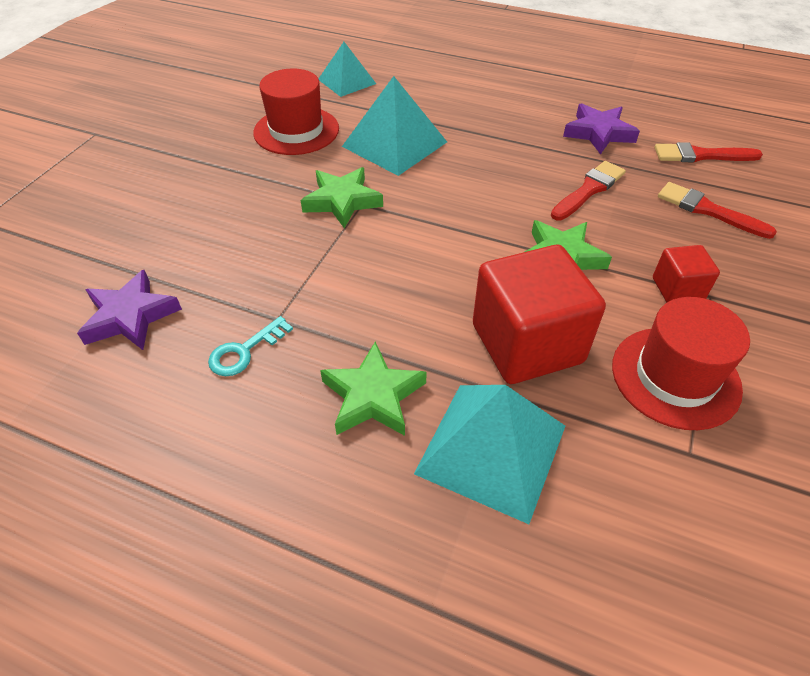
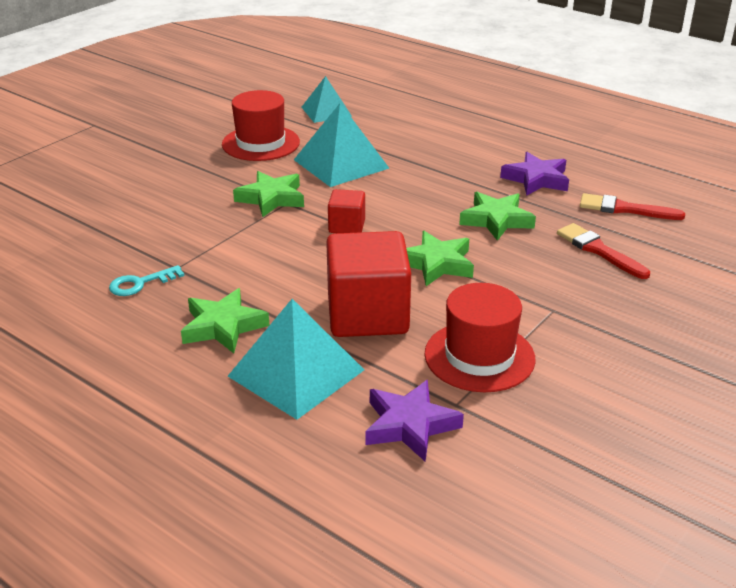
camera: 15 degrees right, 15 degrees down
(130, 316) = (66, 249): purple star -> purple star (410, 425)
(589, 190) = (496, 220): red brush -> green star
(677, 289) = (526, 300): red cube -> red cube (347, 226)

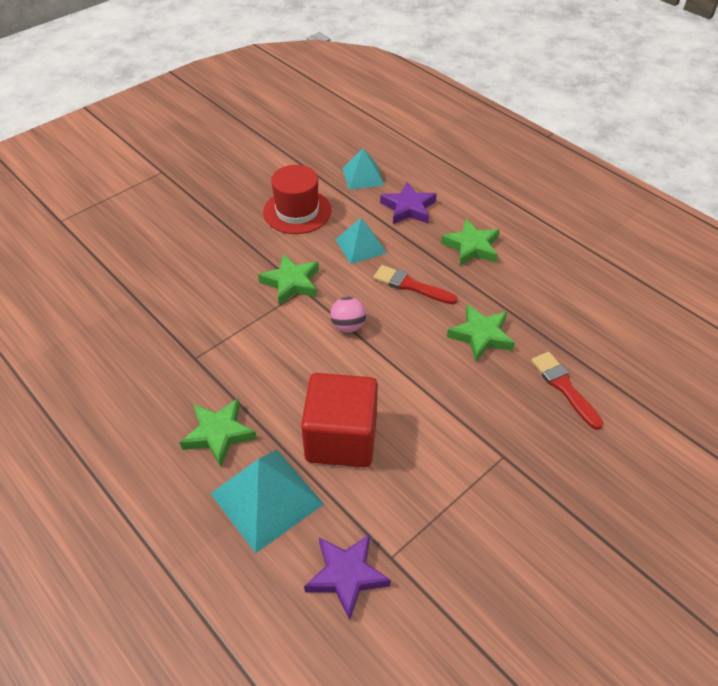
camera: 10 degrees right, 15 degrees up
(140, 283) = (162, 373): turquoise key -> none
(341, 164) = (360, 246): turquoise pyramid -> turquoise pyramid, size x0.64
(347, 226) = (348, 326): red cube -> pink ball
(437, 264) = (415, 384): green star -> green star (471, 247)
(479, 356) = (425, 503): red hat -> none
(536, 179) = (530, 287): purple star -> purple star (408, 208)
(624, 209) = (602, 337): red brush -> red brush (410, 285)

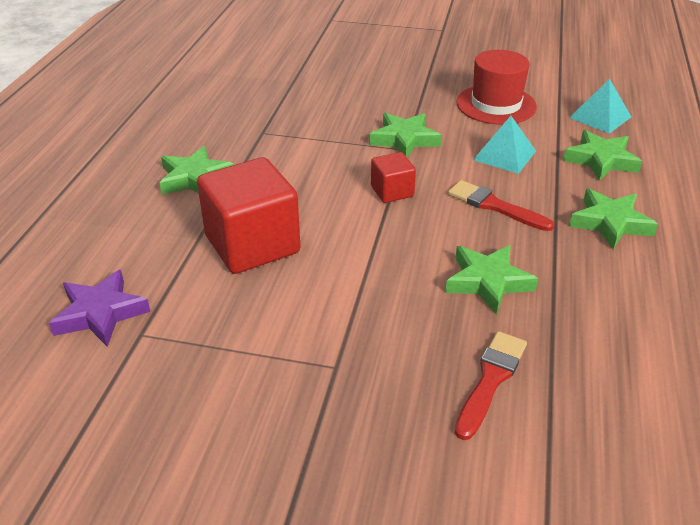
camera: 55 degrees right, 10 degrees down
(266, 498) = (149, 231): turquoise pyramid -> none
(348, 326) = (392, 191): pink ball -> red cube
(408, 208) = (601, 160): purple star -> green star
(410, 285) = (494, 206): red brush -> red brush turned 45 degrees counterclockwise

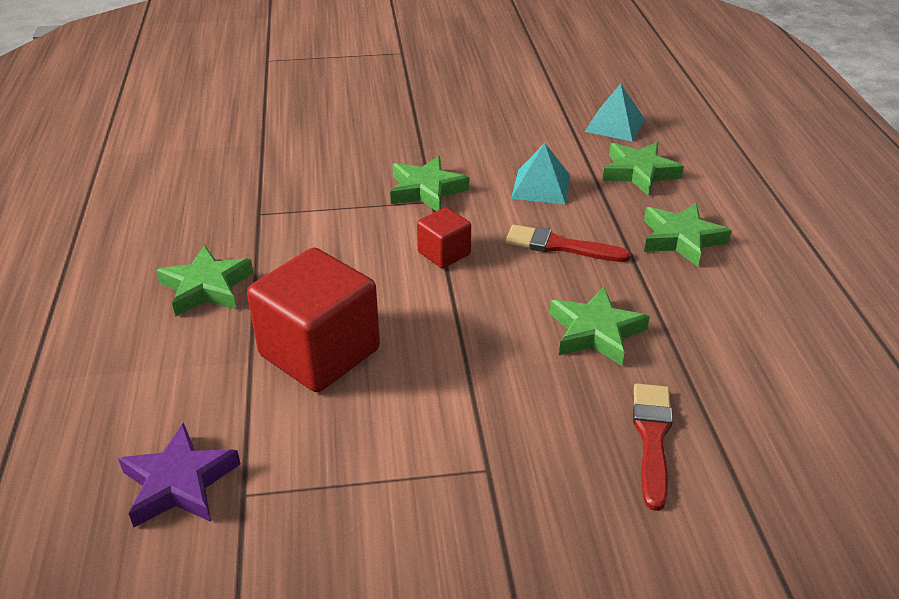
camera: 20 degrees left, 0 degrees up
(496, 104) = (503, 130): red hat -> none

